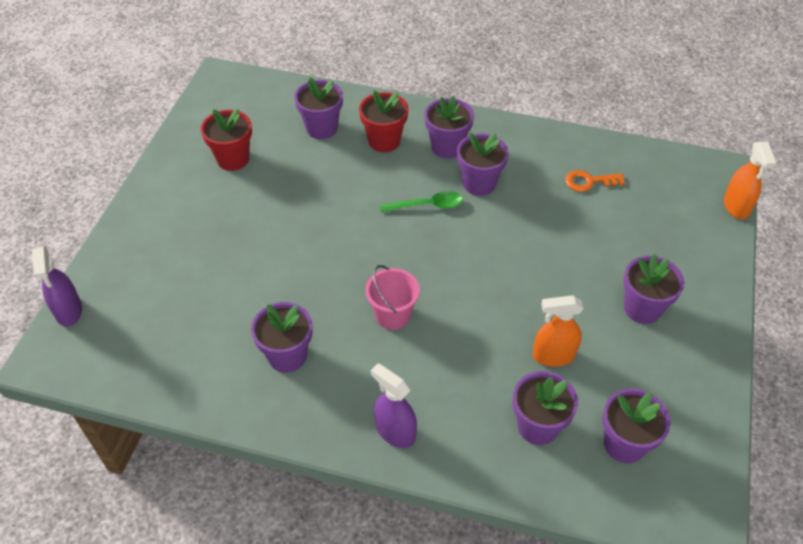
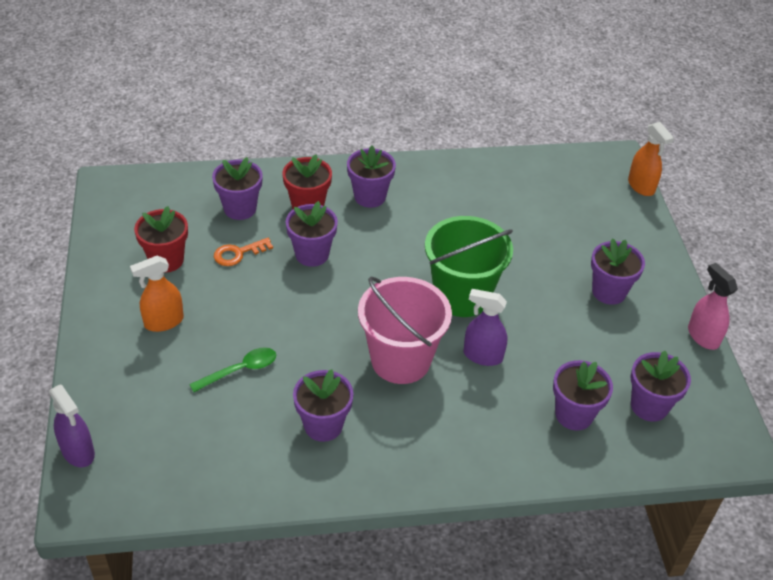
camera: 25 degrees left, 5 degrees down
(392, 315) = (400, 360): pink bucket -> pink bucket, size x1.75
(395, 431) = (457, 459): purple spray bottle -> purple spray bottle (482, 356)
(427, 205) = (380, 254): green spoon -> green spoon (240, 370)
(479, 183) = (416, 222): purple flower pot -> purple flower pot (312, 254)
(486, 269) = (462, 296): none -> green bucket
(553, 356) = (556, 352): orange spray bottle -> orange spray bottle (163, 322)
(589, 181) = (511, 196): orange key -> orange key (238, 253)
(724, 387) = (703, 336): none -> pink spray bottle

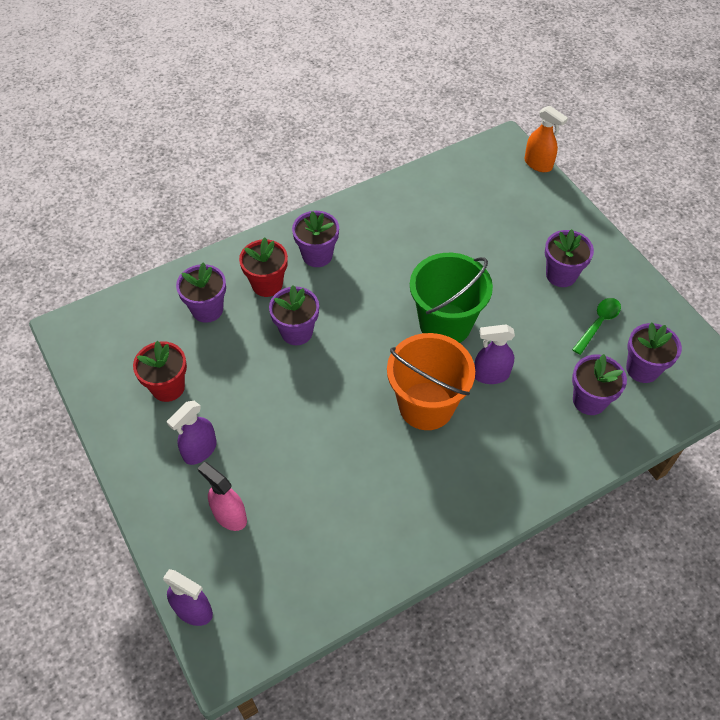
camera: 20 degrees left, 10 degrees up
(163, 322) = (200, 450): orange spray bottle -> purple spray bottle
(238, 253) = (230, 356): orange key -> none
(240, 370) = (294, 470): green spoon -> green spoon (598, 323)
(323, 425) = (394, 494): purple flower pot -> none
(400, 360) = (426, 406): pink bucket -> orange bucket
(703, 336) = (652, 288): pink spray bottle -> pink spray bottle (229, 515)

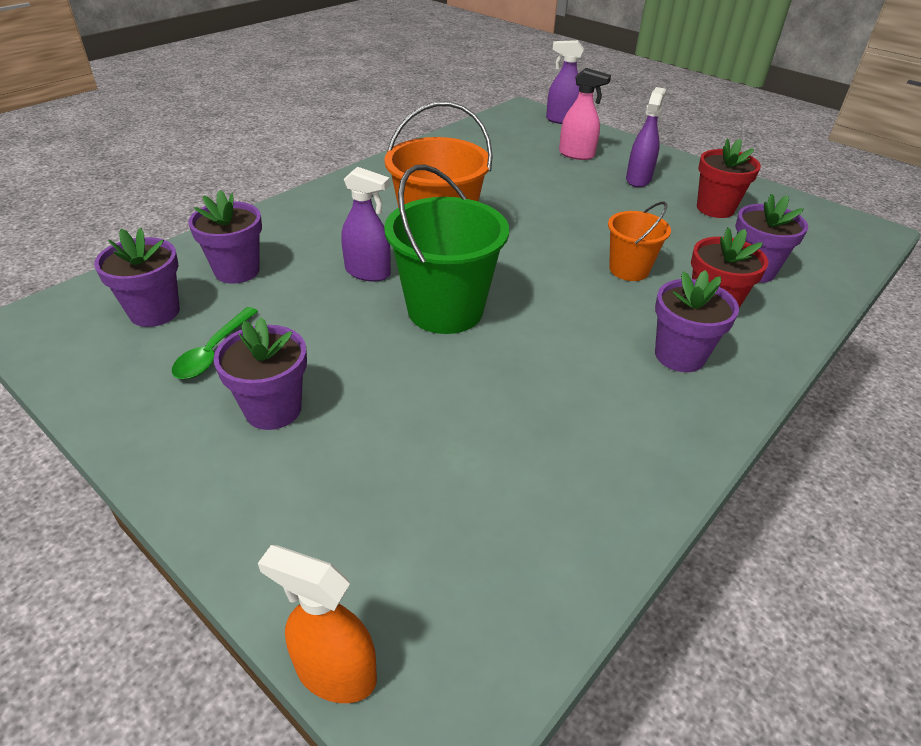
camera: 160 degrees right, 15 degrees down
(296, 332) = (629, 269): purple flower pot -> orange bucket
(490, 375) = (368, 272): purple spray bottle -> purple spray bottle turned 45 degrees clockwise

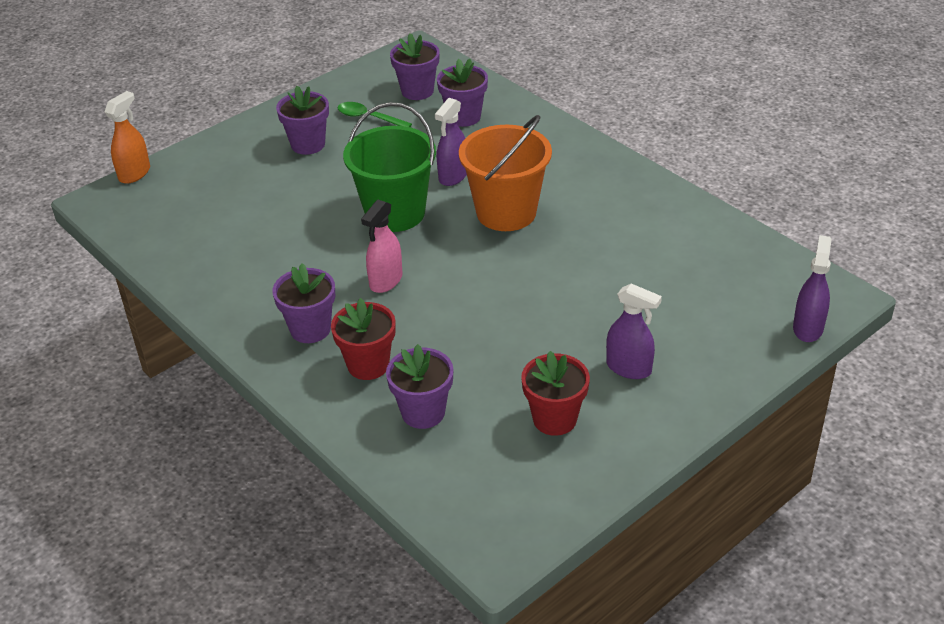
camera: 100 degrees right, 0 degrees up
(576, 154) = (695, 326): pink spray bottle -> pink spray bottle (386, 281)
(629, 269) = (437, 324): orange bucket -> none

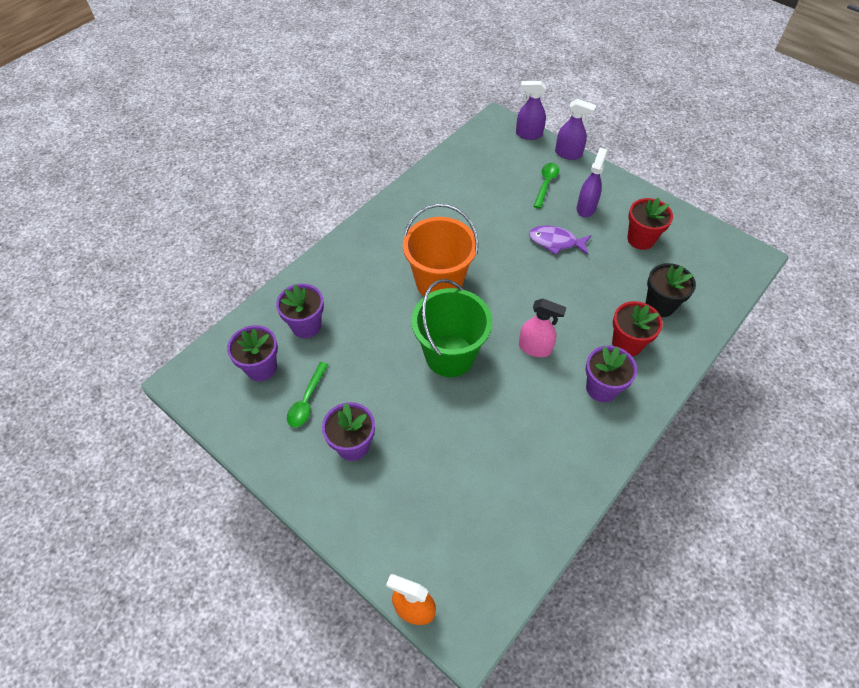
camera: 100 degrees left, 15 degrees up
(423, 412) = (660, 305): purple flower pot -> black flower pot
(453, 176) = (395, 322): purple spray bottle -> purple spray bottle (568, 154)
(561, 325) = (556, 242): none -> purple fish
(685, 331) = (546, 184): none -> green spoon

